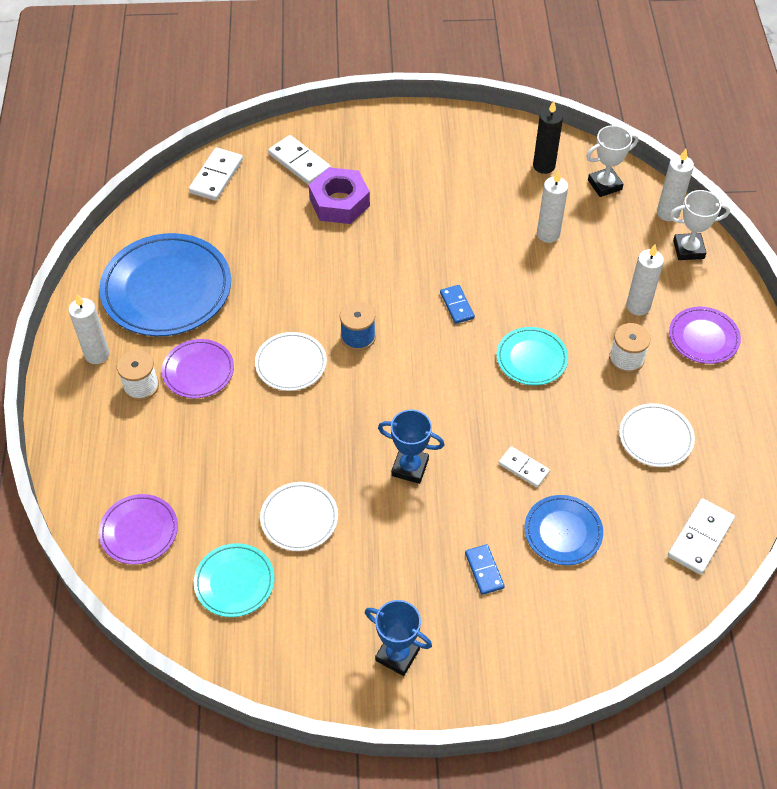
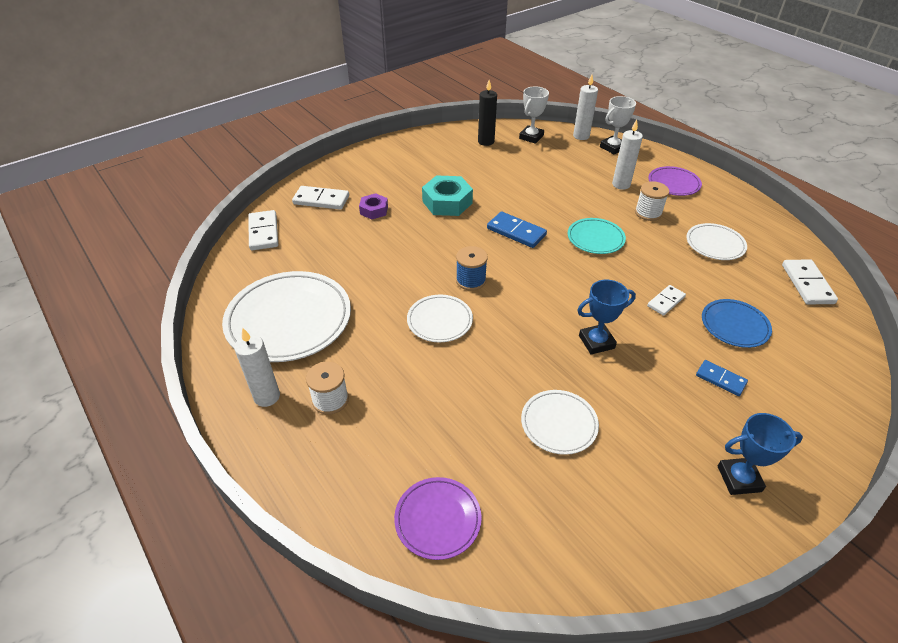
camera: 35 degrees left, 10 degrees down
(167, 289) = (289, 320): blue plate -> white plate
(198, 371) = (370, 363): purple plate -> none
(234, 582) = (561, 507): turquoise plate -> none
(339, 202) = (374, 210): purple nut -> purple nut, size x0.59
(421, 230) = (447, 202): none -> turquoise nut
(457, 305) = (516, 232): blue domino -> blue domino, size x1.56
(523, 468) = (666, 301): white domino -> white domino turned 45 degrees counterclockwise
(548, 234) = (527, 172): white candle -> none

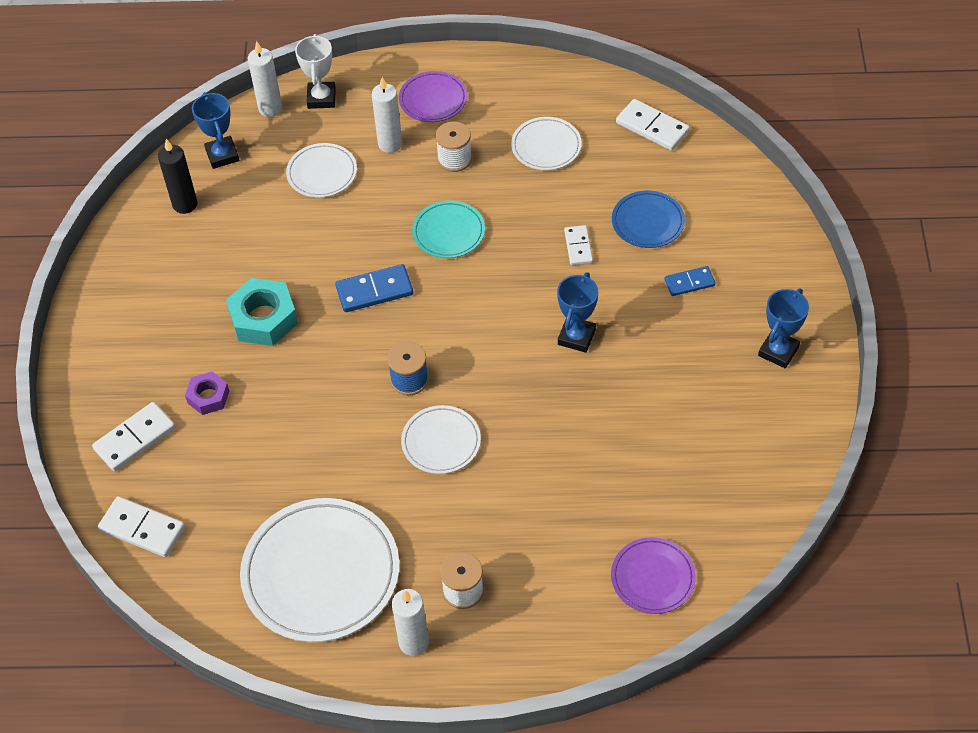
camera: 50 degrees left, 10 degrees up
(531, 137) = (222, 155): white trophy -> blue trophy
(559, 424) = (635, 431): white plate -> white plate (322, 173)

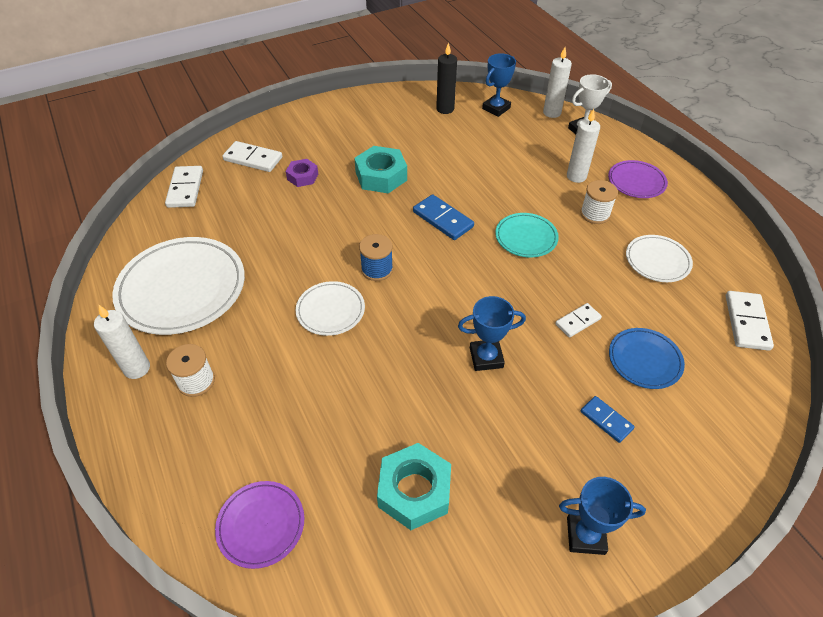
camera: 60 degrees right, 5 degrees down
(322, 173) = (521, 155): white plate -> none
(680, 451) = (414, 491): none -> turquoise nut

